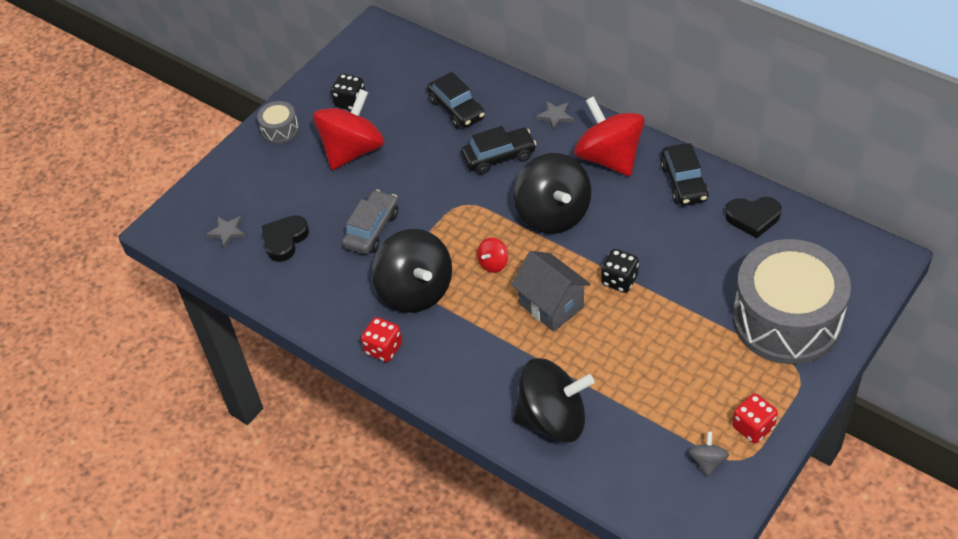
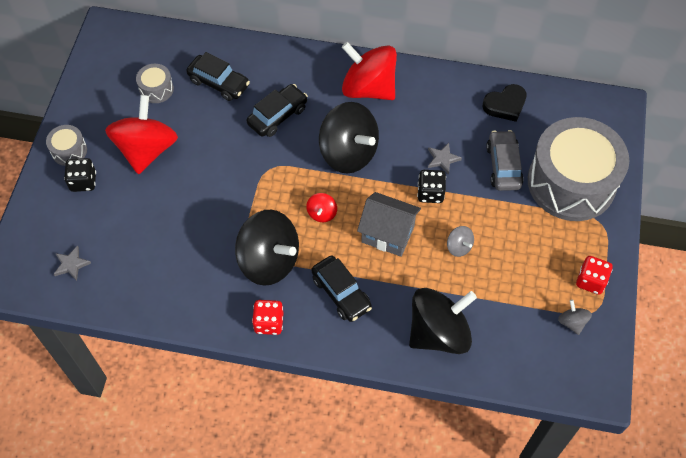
camera: 30 degrees left, 10 degrees up
(285, 240) = (129, 254): black heart -> none
(350, 102) = (120, 104): black dice -> black dice (83, 182)
(372, 229) = (202, 217): grey car -> grey car (503, 166)
(392, 97) = (156, 89): none -> grey drum
(555, 116) = (306, 64): grey star -> grey star (442, 159)
(621, 343) = (459, 247): none -> grey spinning top
(684, 182) = (438, 91): black car -> black car (341, 293)

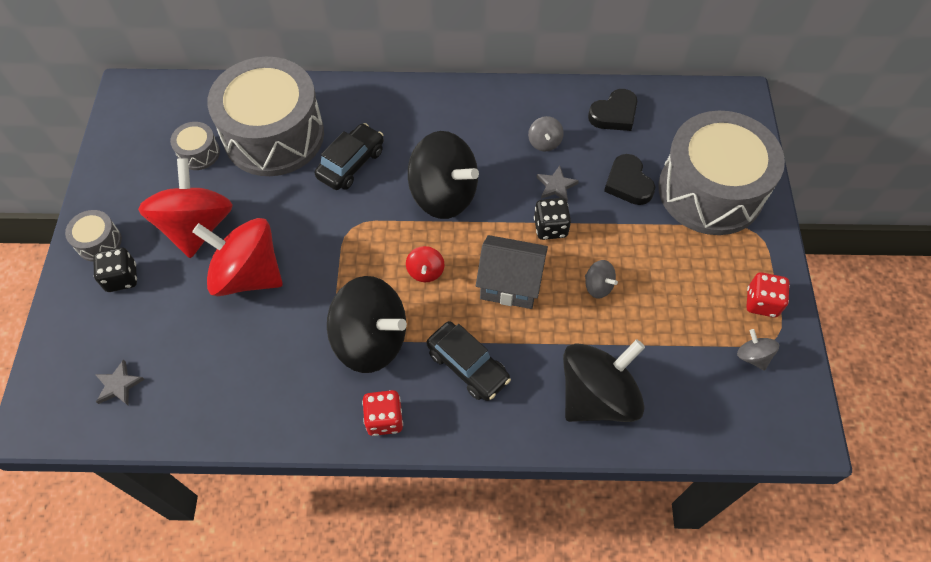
camera: 10 degrees left, 0 degrees up
(219, 83) = (274, 135): black car -> grey drum
(368, 88) = (453, 117): red spinning top -> red spinning top (248, 274)
(440, 121) = (544, 142): none -> grey spinning top
(503, 166) = (628, 183): grey car -> black heart

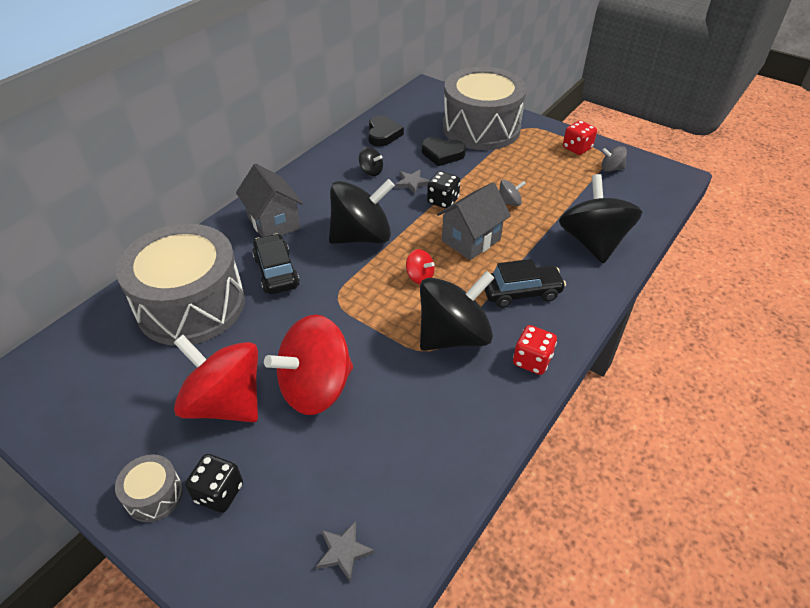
camera: 55 degrees left, 15 degrees down
(199, 153) = (145, 365): grey drum -> none
(408, 120) = (273, 223): none -> grey house
(544, 142) = (371, 171): grey spinning top -> black spinning top

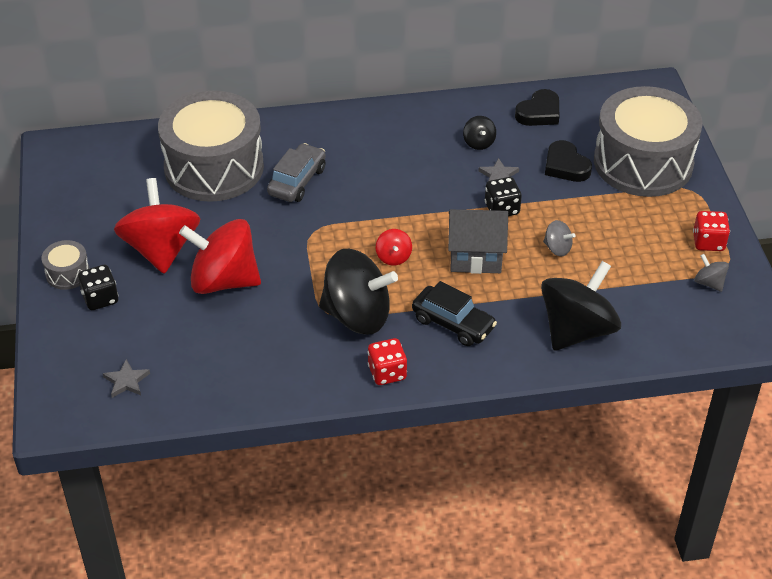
camera: 45 degrees right, 0 degrees up
(273, 223) = (343, 140): grey house -> none
(276, 272) = (297, 181): black car -> grey car
(362, 236) = (394, 195): black spinning top -> none

